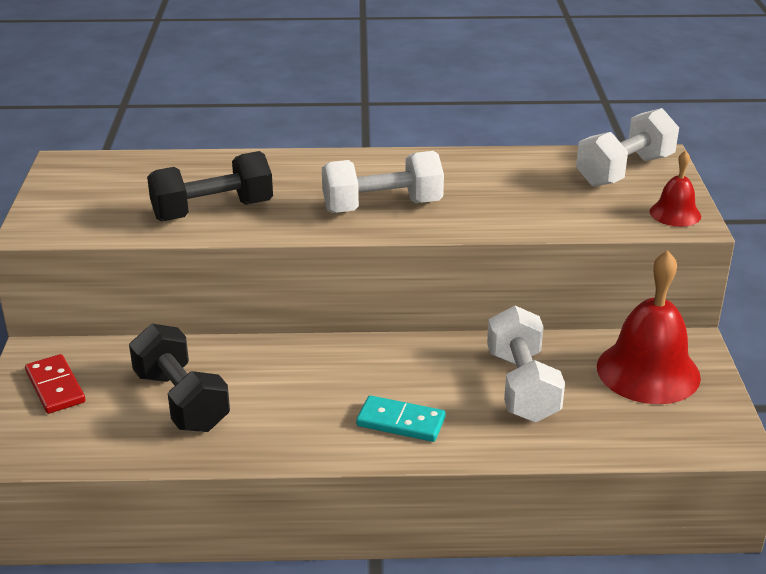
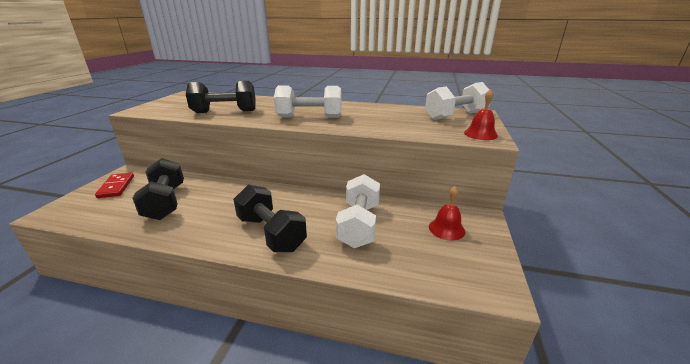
camera: 15 degrees right, 5 degrees down
(401, 422) = (271, 233): turquoise domino -> black dumbbell
(648, 371) = (446, 229): red bell -> red bell, size x0.52

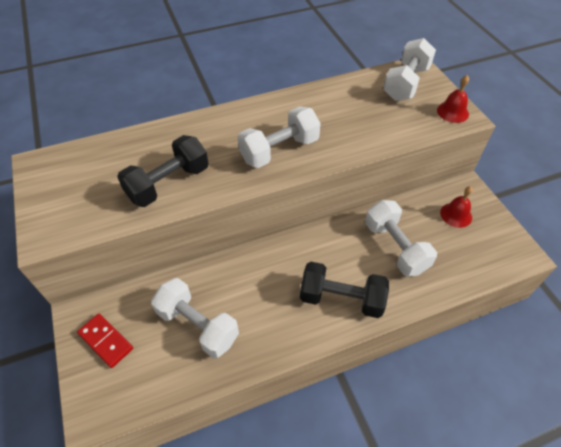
camera: 35 degrees left, 25 degrees up
(165, 202) = (198, 325): black dumbbell -> white dumbbell

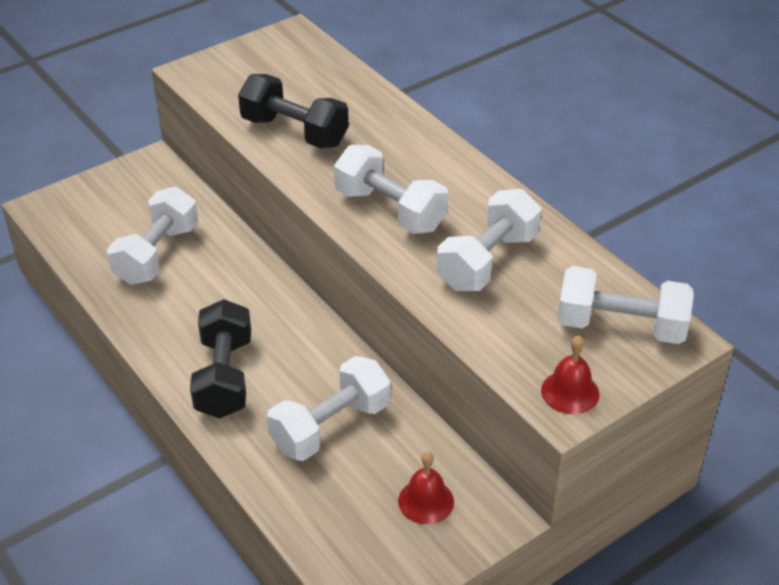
camera: 75 degrees right, 10 degrees down
(106, 341) = (124, 191): red domino -> none
(342, 118) = (487, 261): none -> white dumbbell

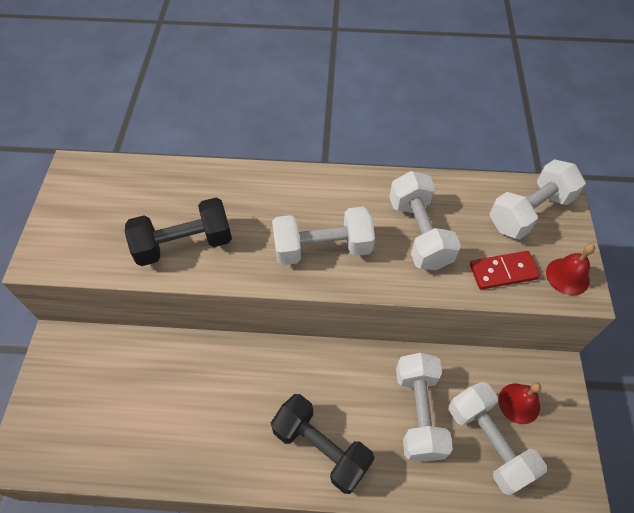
camera: 50 degrees left, 15 degrees up
(157, 254) = (158, 408): white dumbbell -> white dumbbell (488, 442)
(514, 341) = (503, 272): none -> red domino

